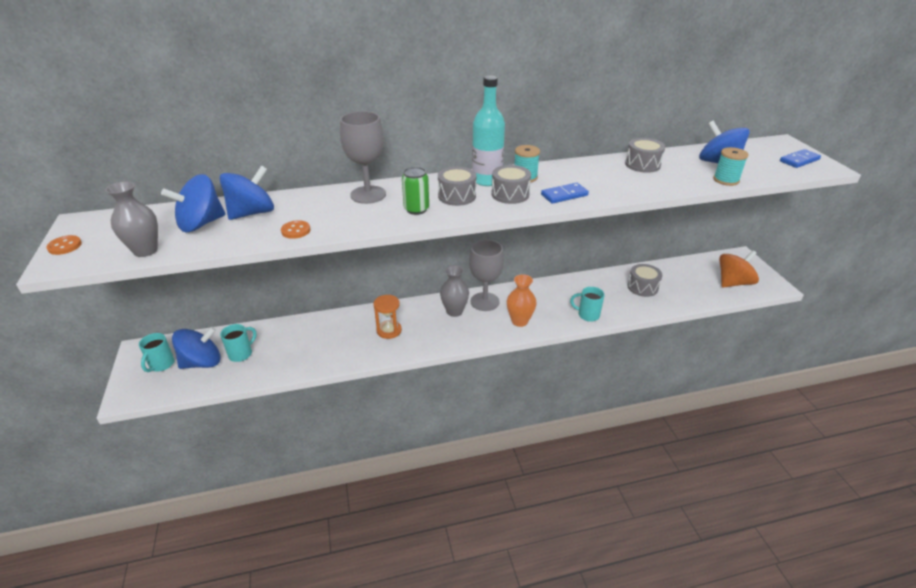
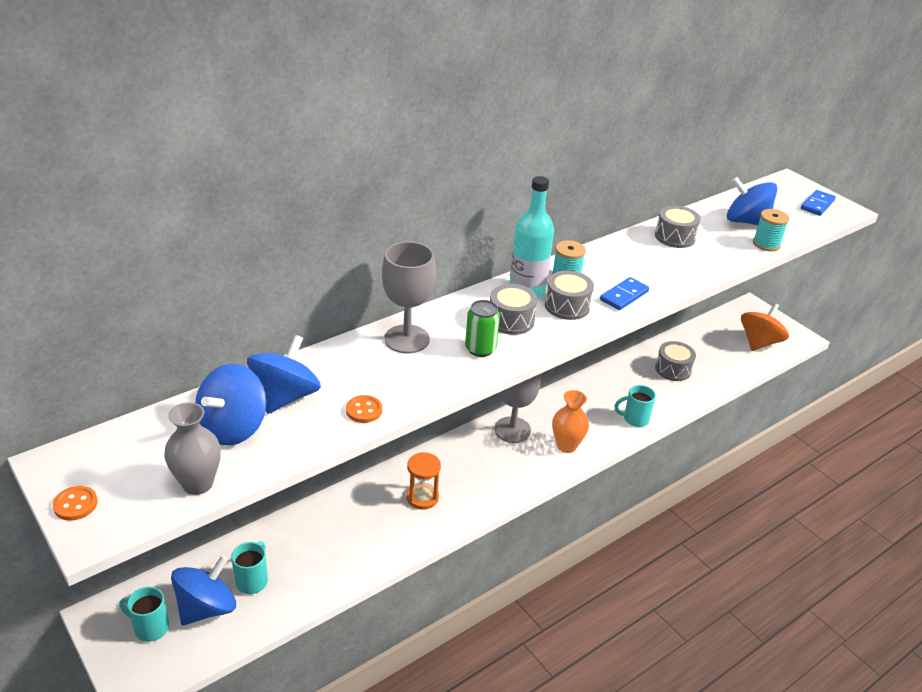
camera: 25 degrees left, 0 degrees up
(161, 365) = (150, 628): turquoise mug -> turquoise mug turned 120 degrees clockwise
(454, 311) = (485, 452): grey vase -> none

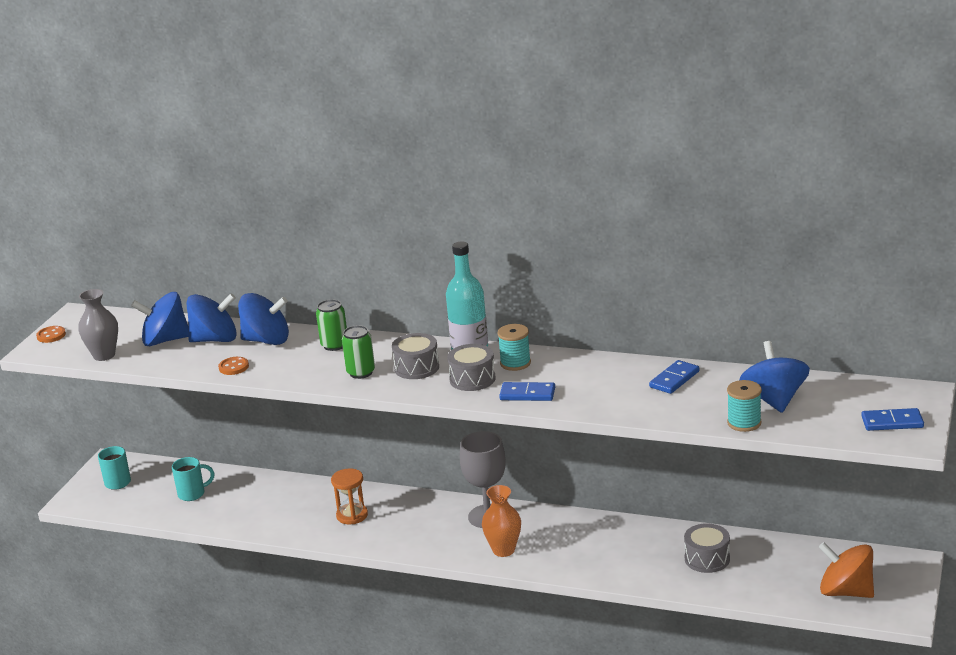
camera: 60 degrees right, 10 degrees down
(207, 608) = (153, 491): blue spinning top -> blue spinning top (267, 340)
(407, 339) = (334, 345): grey goblet -> green can
(635, 419) = (593, 568): turquoise mug -> none
(675, 237) = (674, 379): grey drum -> blue domino
(759, 342) = (845, 591): orange spinning top -> orange spinning top turned 150 degrees counterclockwise

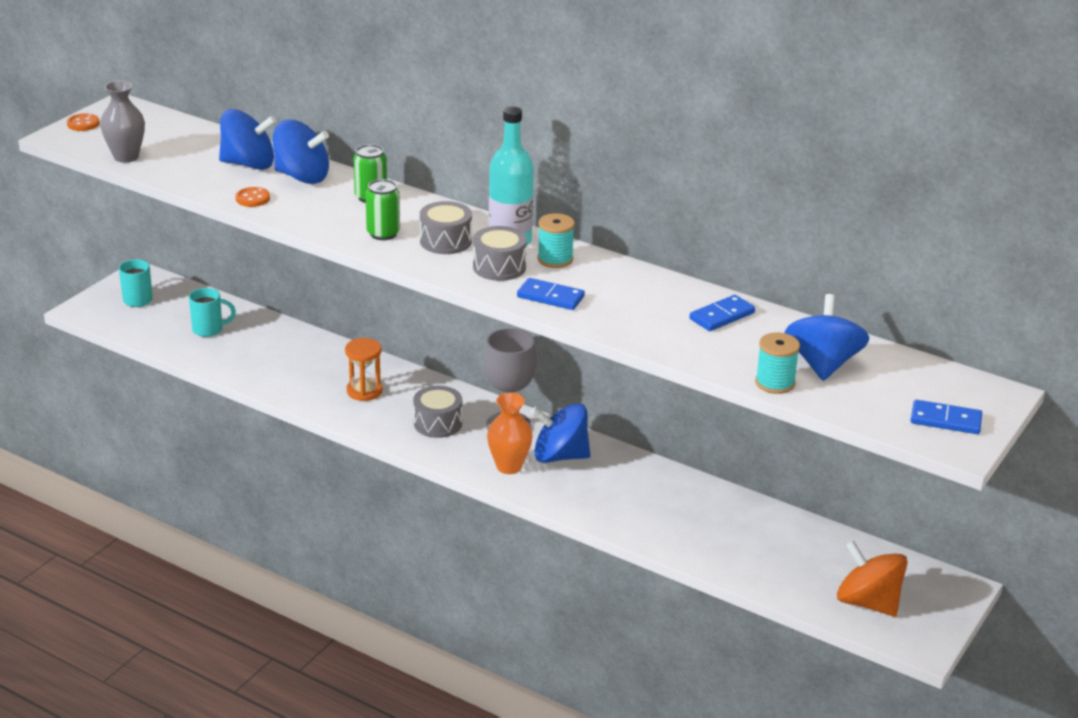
camera: 10 degrees right, 5 degrees up
(165, 340) = (196, 154): blue spinning top -> blue spinning top (560, 456)
(707, 559) = (728, 528): grey drum -> grey drum (438, 423)

